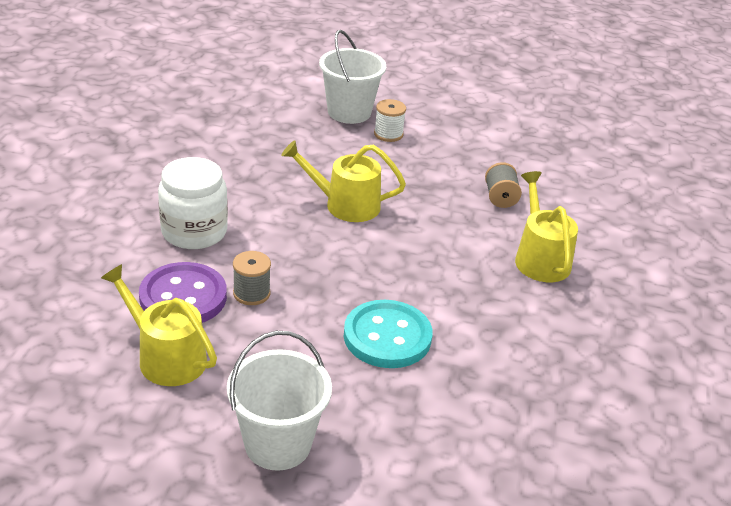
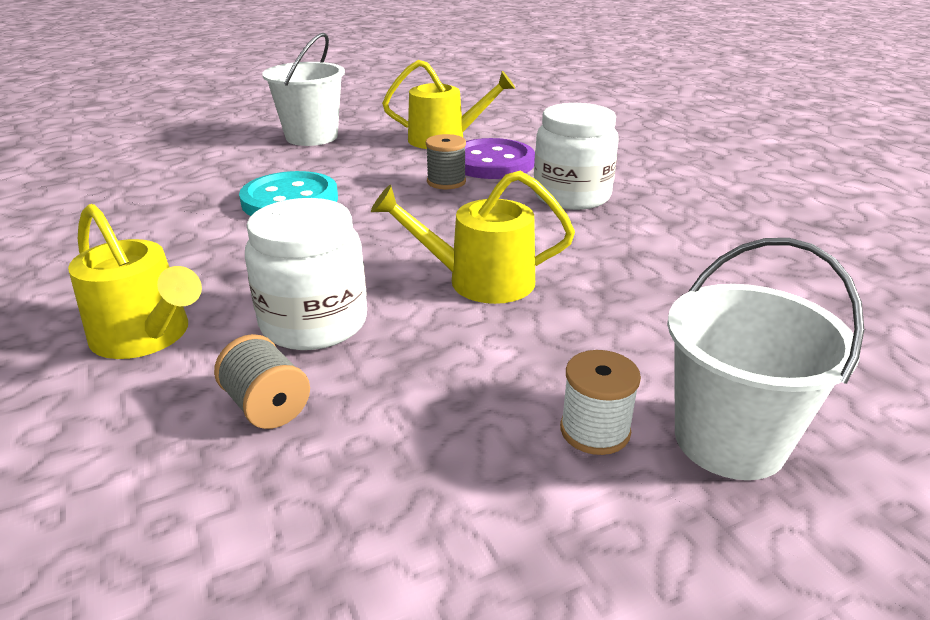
camera: 145 degrees right, 5 degrees down
(345, 205) = (480, 281): yellow watering can -> yellow watering can turned 150 degrees counterclockwise
(452, 224) = (314, 323): none -> white jar

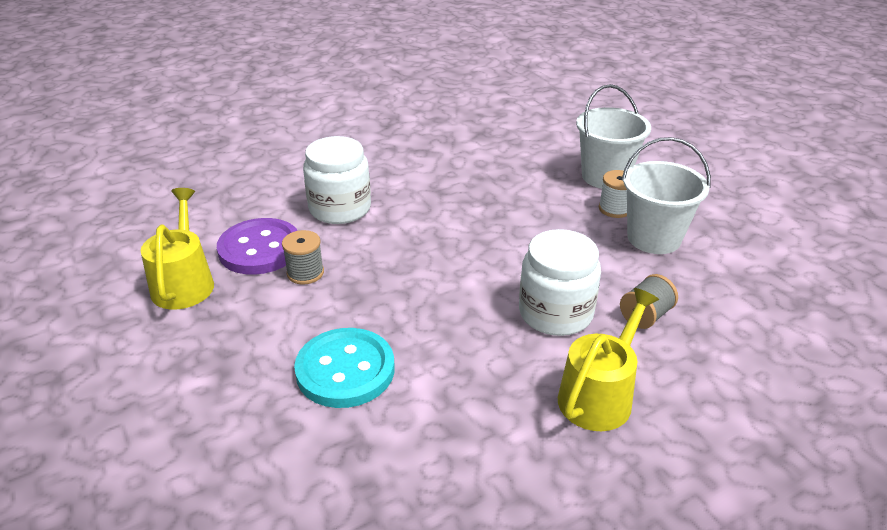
camera: 95 degrees left, 5 degrees up
(311, 137) = (141, 393): white bucket -> white bucket (654, 238)
(480, 281) = (483, 246): yellow watering can -> none

